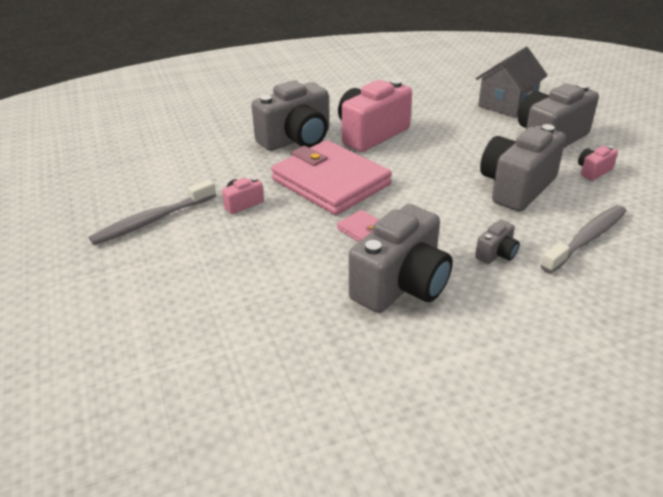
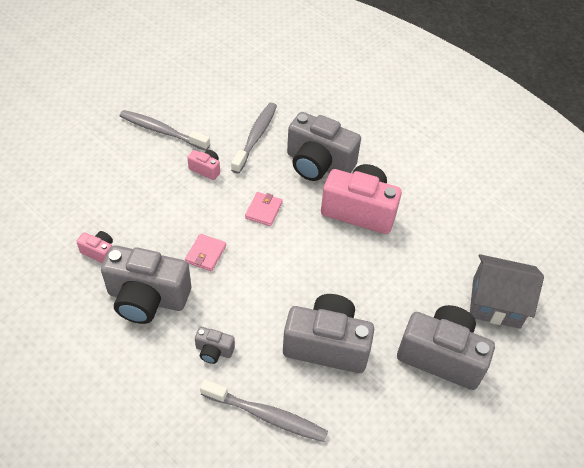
camera: 60 degrees right, 15 degrees up
(226, 163) = (256, 137): none -> grey toothbrush
(331, 182) = (263, 210): pink wallet -> pink wallet, size x0.41
(593, 171) = (394, 406): pink camera -> pink camera (99, 252)

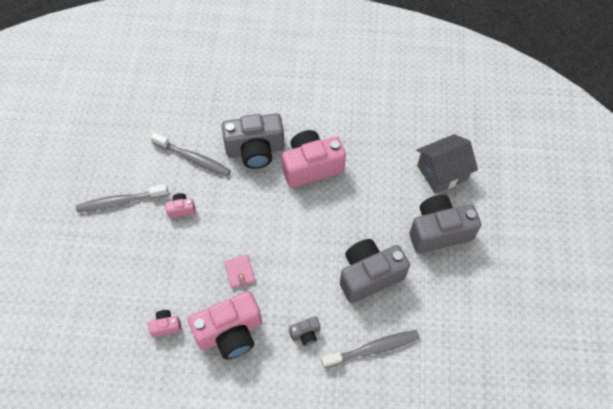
camera: 35 degrees left, 10 degrees up
(147, 298) = (230, 332): grey camera -> pink camera
(256, 137) = (193, 158): grey toothbrush -> grey toothbrush turned 135 degrees clockwise
(263, 210) = (249, 212): pink wallet -> none

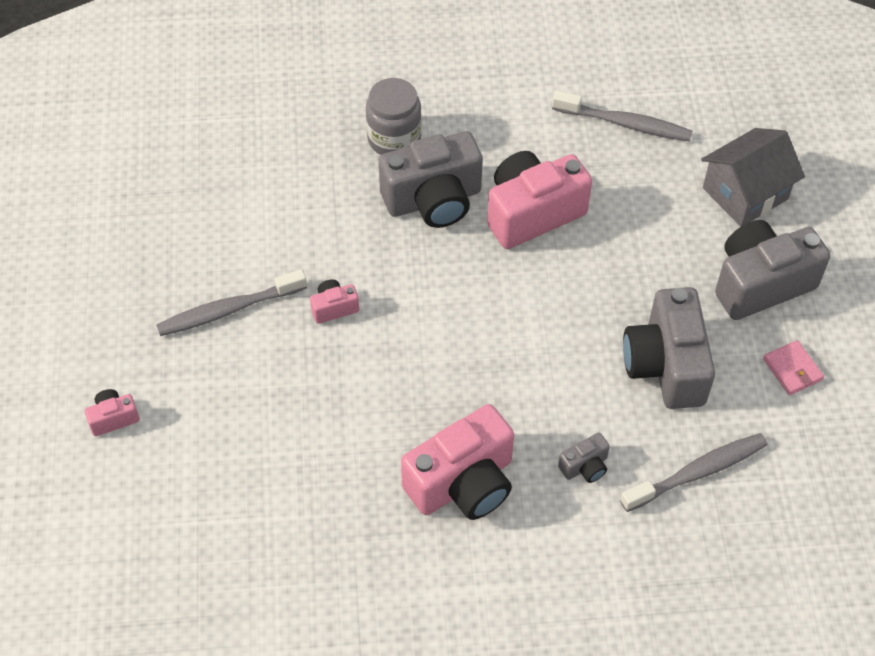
camera: 10 degrees left, 5 degrees down
(166, 326) = (355, 489): pink camera -> pink camera (113, 418)
(193, 158) = (333, 227): grey toothbrush -> grey toothbrush (625, 124)
(239, 272) = (455, 390): pink wallet -> pink wallet (792, 369)
(241, 109) = (394, 138): none -> grey jar
(369, 276) = (665, 365): grey camera -> grey camera turned 60 degrees counterclockwise

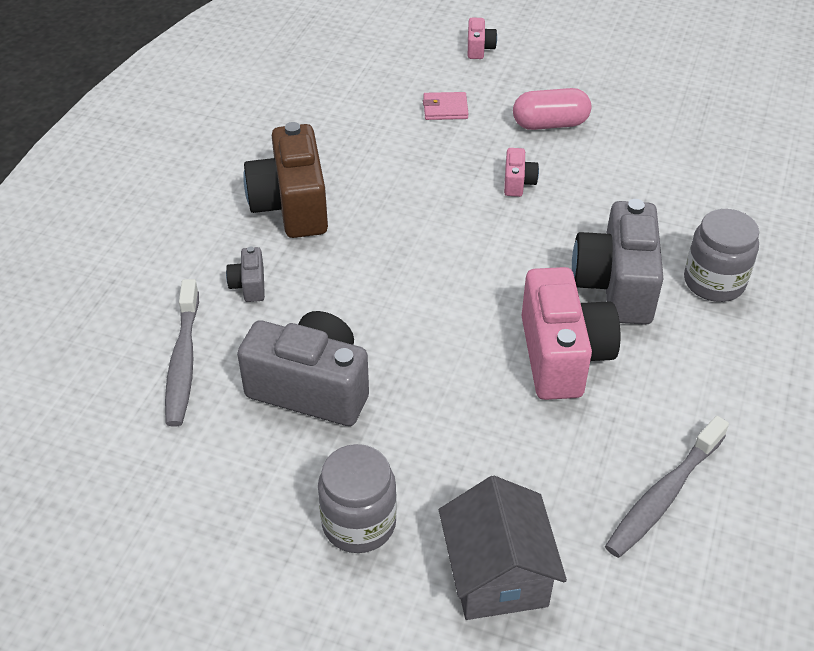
camera: 115 degrees right, 10 degrees down
(228, 310) = (550, 124): grey toothbrush -> pink capsule
(463, 483) = (291, 205): pink camera -> brown camera
(760, 283) = (359, 523): grey camera -> grey jar
(792, 369) = (233, 496): pink wallet -> pink wallet (445, 109)

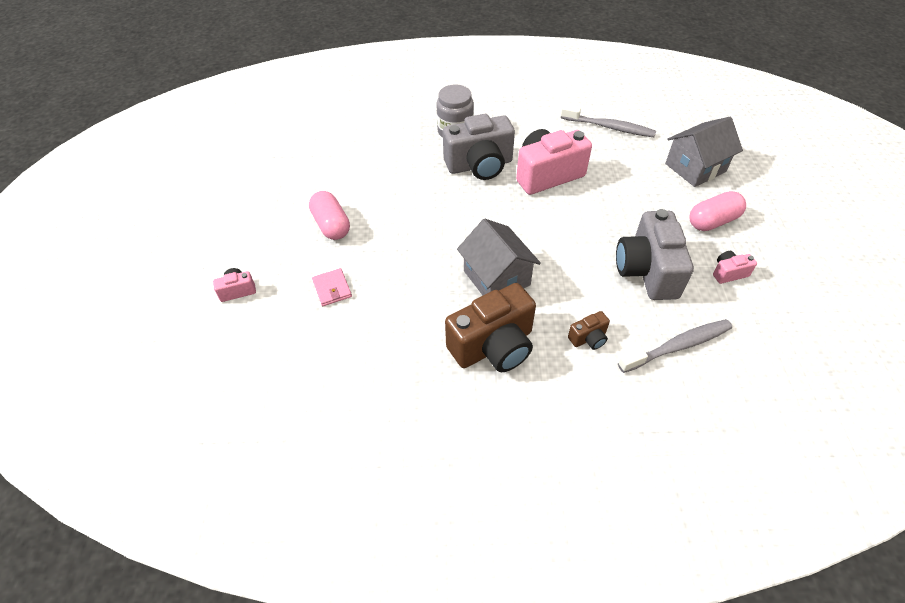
camera: 110 degrees left, 5 degrees up
(249, 285) = (588, 338): grey camera -> brown camera
(359, 523) = (712, 221): grey jar -> pink capsule
(386, 237) = (496, 278): none -> grey house
(518, 183) = (406, 226): pink camera -> pink camera (728, 273)

